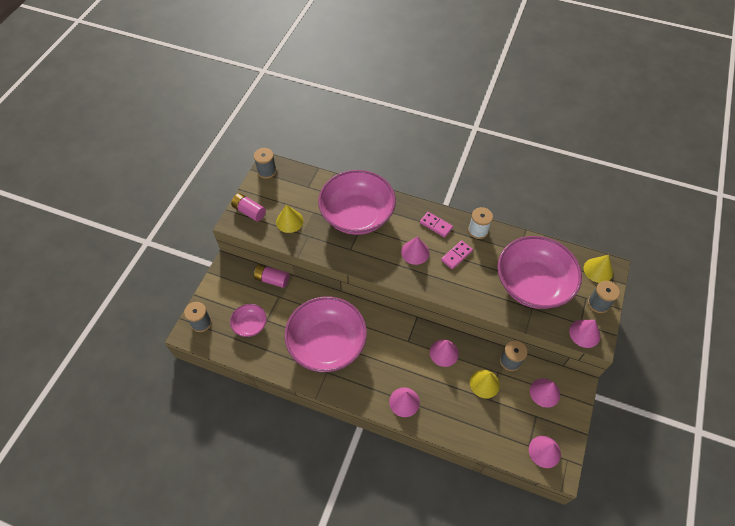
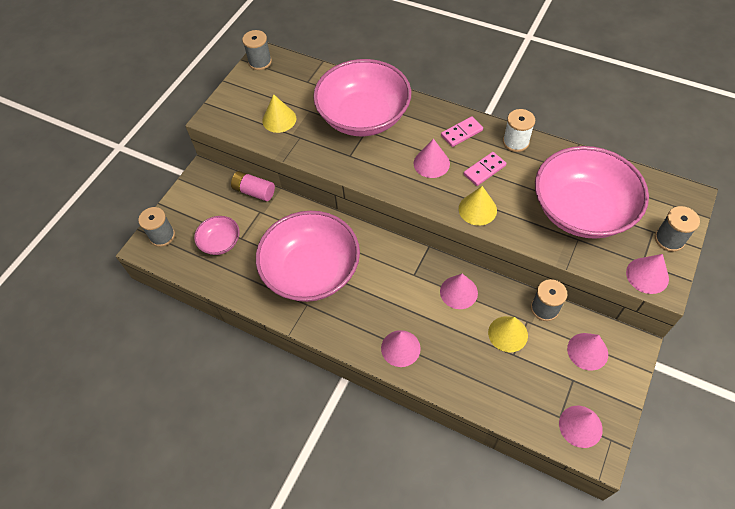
camera: 10 degrees right, 0 degrees up
(249, 211) = (232, 106): pink battery -> none
(436, 225) = (461, 133): pink domino -> pink domino turned 75 degrees counterclockwise
(598, 270) = (672, 198): yellow cone -> yellow cone (477, 209)

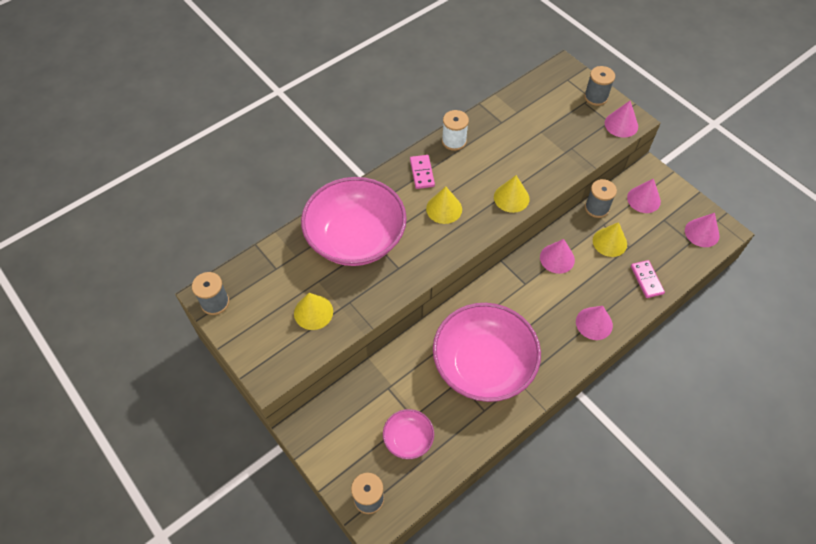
camera: 70 degrees left, 0 degrees up
(254, 191) = (359, 384): pink battery -> none
(431, 163) = (444, 209): pink cone -> yellow cone
(484, 170) = (472, 175): pink domino -> pink domino (646, 280)
(581, 210) = (545, 133): pink bowl -> none

